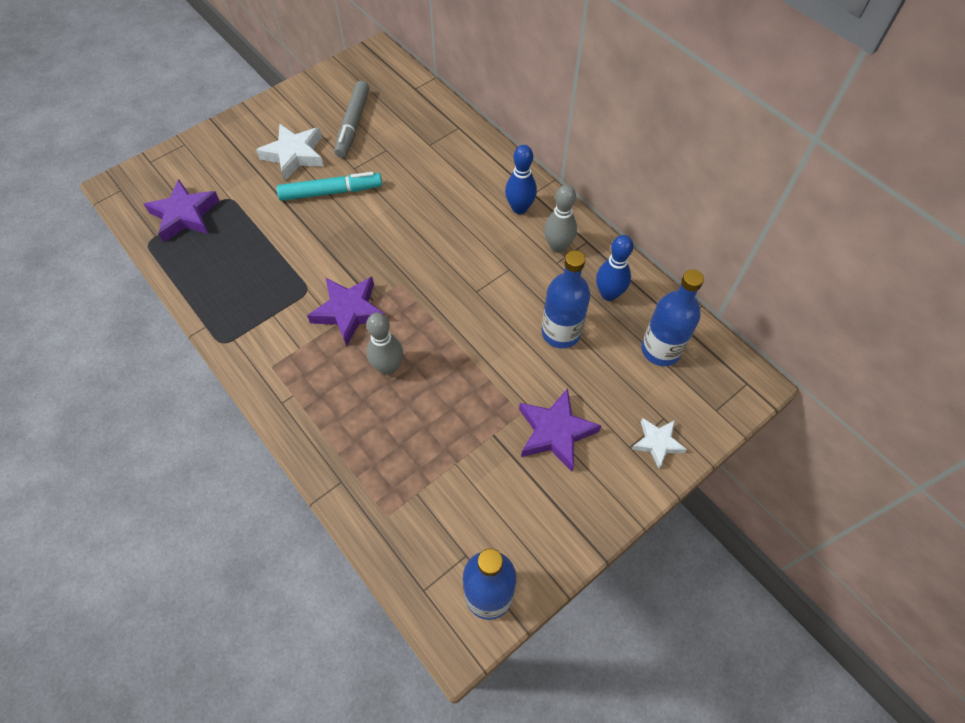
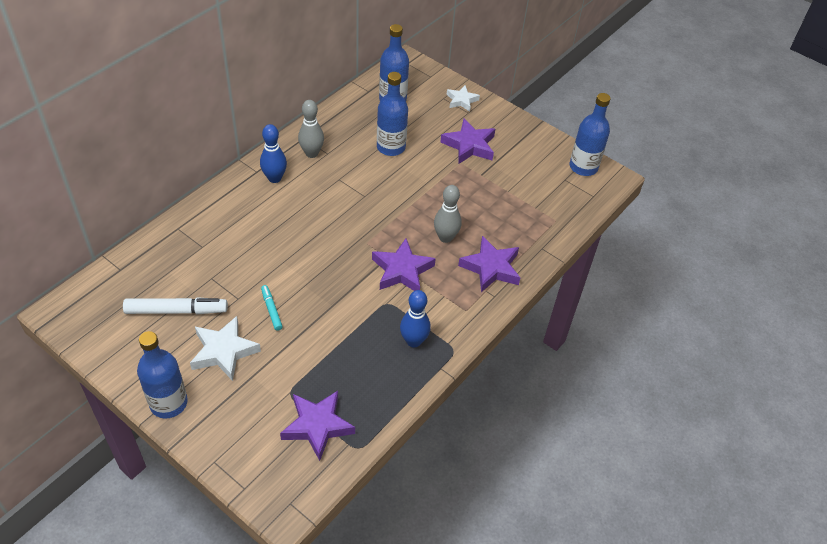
camera: 105 degrees left, 10 degrees down
(254, 118) = (168, 403): none -> blue bottle
(325, 408) = (491, 268): none -> purple star
(331, 192) = (271, 310): turquoise marker -> turquoise marker, size x0.54
(353, 124) = (176, 311): grey marker -> white marker
(608, 294) = (351, 125): blue bowling pin -> blue bowling pin (413, 341)

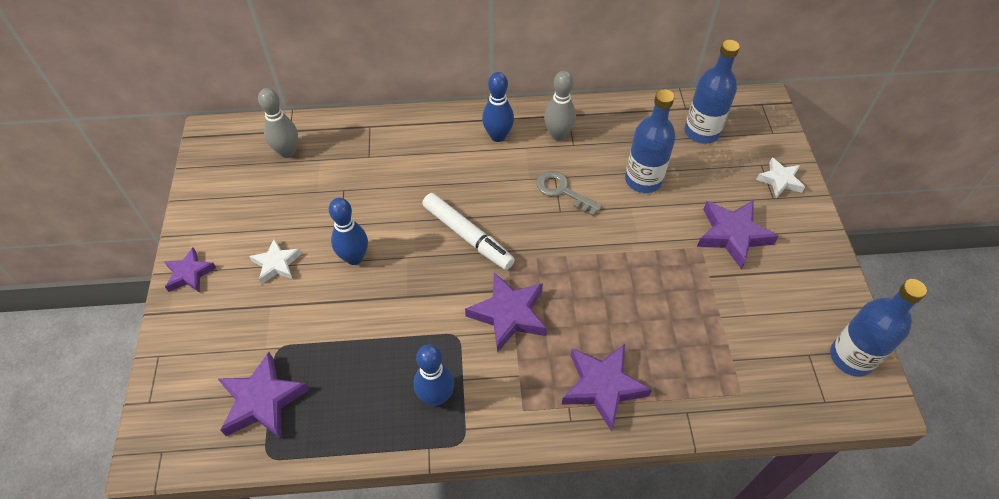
camera: 50 degrees right, 5 degrees up
(168, 403) = (189, 274): blue bottle -> purple star
(176, 311) = (286, 198): white marker -> white marker (467, 236)
(224, 351) = (277, 264): white star -> white star, size x0.62
(271, 310) = (354, 257): turquoise marker -> blue bowling pin
(353, 184) = (563, 191): none -> grey key
(445, 237) = (592, 315): grey bowling pin -> grey bowling pin (287, 152)

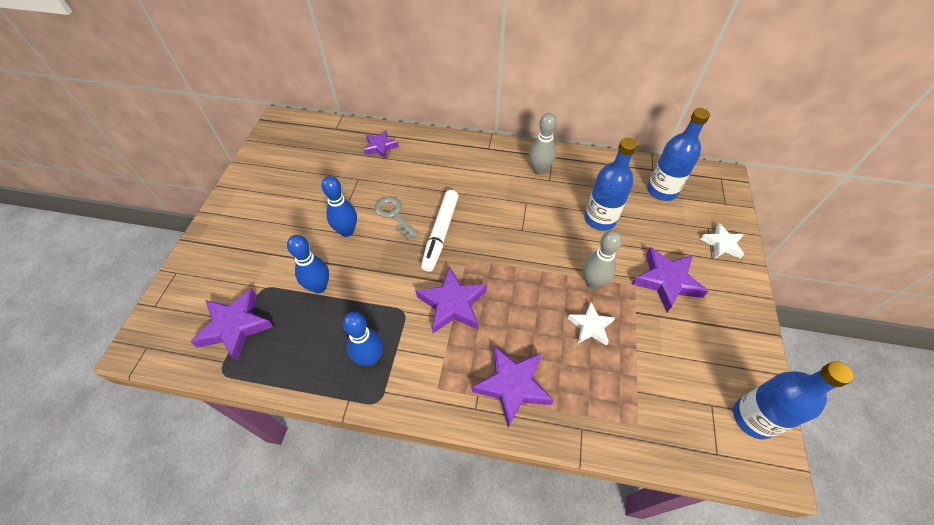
camera: 15 degrees right, 0 degrees up
(189, 274) = (223, 216): purple star -> purple star (380, 147)
(277, 264) = (288, 223): white star -> white star (590, 326)
(287, 152) = (327, 143): grey bowling pin -> grey bowling pin (593, 282)
(467, 236) = (440, 233): white marker -> white marker turned 45 degrees clockwise
(498, 136) = (490, 162): blue bowling pin -> blue bowling pin (319, 287)
(563, 191) = (529, 215): grey key -> grey key (394, 215)

